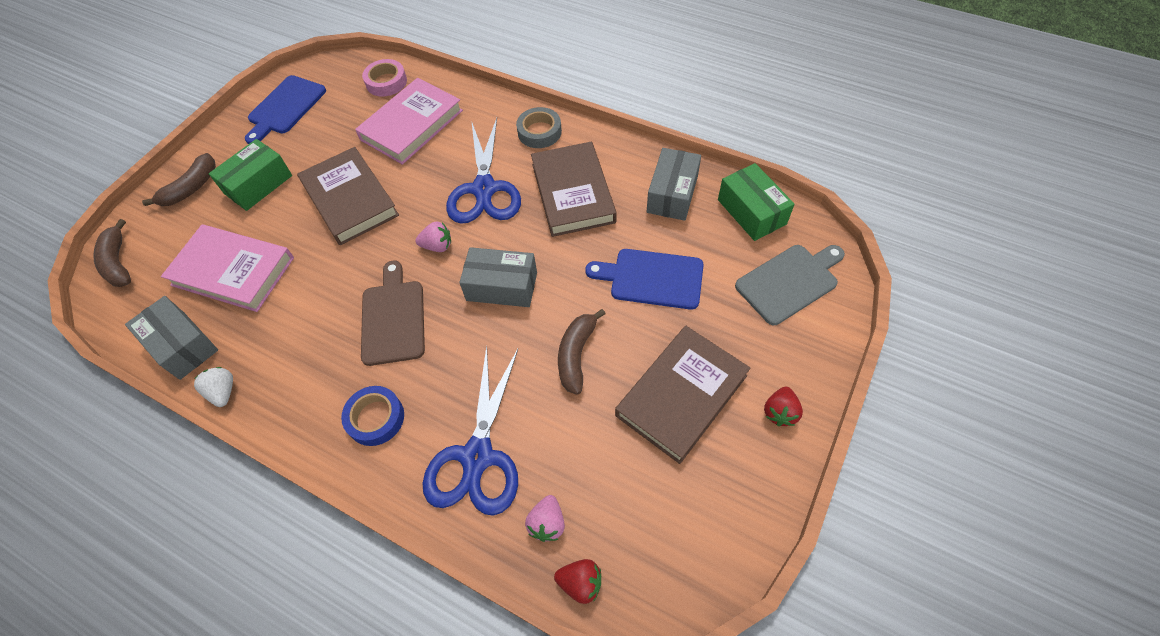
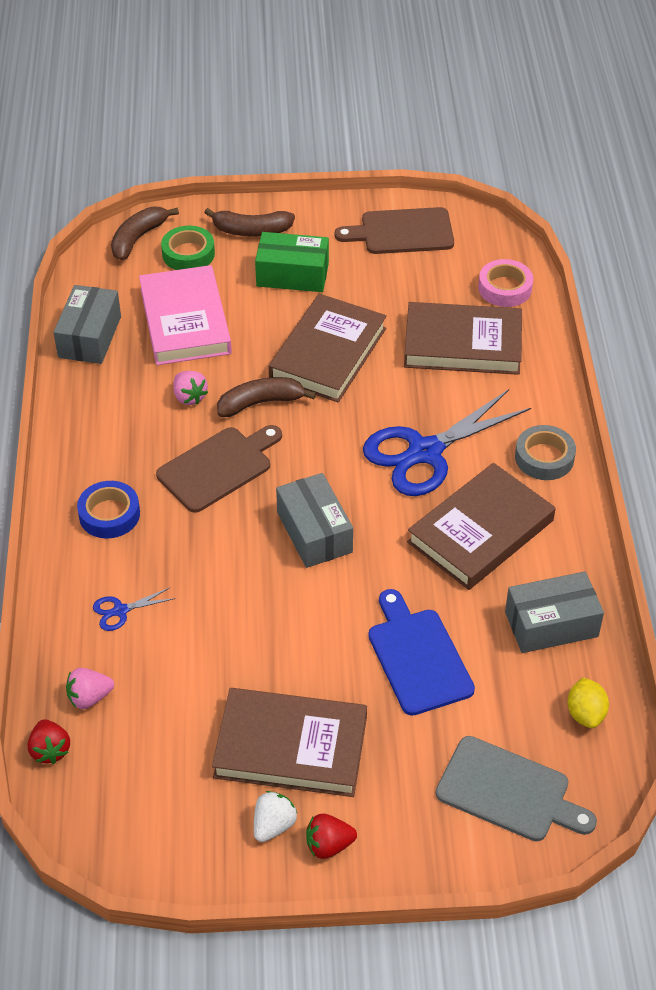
camera: 55 degrees right, 10 degrees down
(170, 237) = (188, 254): none -> green tape
(223, 392) = (66, 393): white strawberry -> white strawberry (273, 825)
(285, 107) = (402, 232): blue cutting board -> brown cutting board
(411, 125) = (462, 344): pink book -> brown book
(437, 246) = (324, 454): pink strawberry -> pink strawberry (189, 397)
(477, 456) = (120, 611): blue scissors -> blue scissors, size x0.42
(576, 355) = (277, 635): brown banana -> brown banana (261, 403)
(751, 212) = (585, 713): green box -> yellow lemon

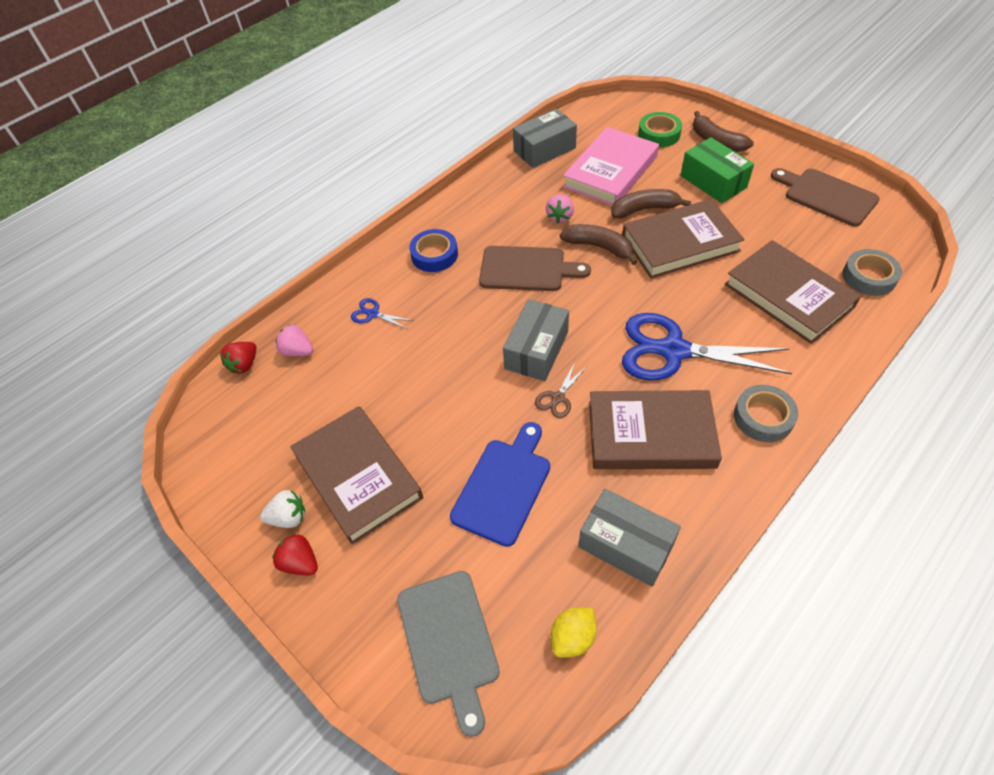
camera: 50 degrees right, 5 degrees up
(138, 238) = (638, 110): brown banana -> brown banana (644, 209)
(378, 558) = (558, 398): none -> brown scissors
(505, 288) = (869, 277): pink tape -> grey tape

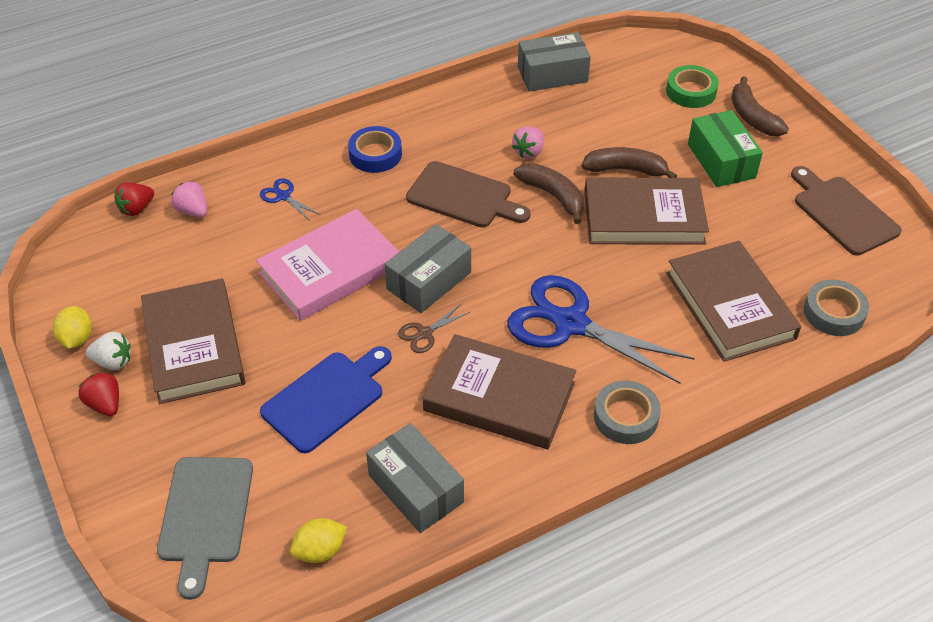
camera: 15 degrees right, 5 degrees down
(243, 506) = (77, 338): none -> yellow lemon
(610, 171) = (612, 118): pink book -> pink book (330, 270)

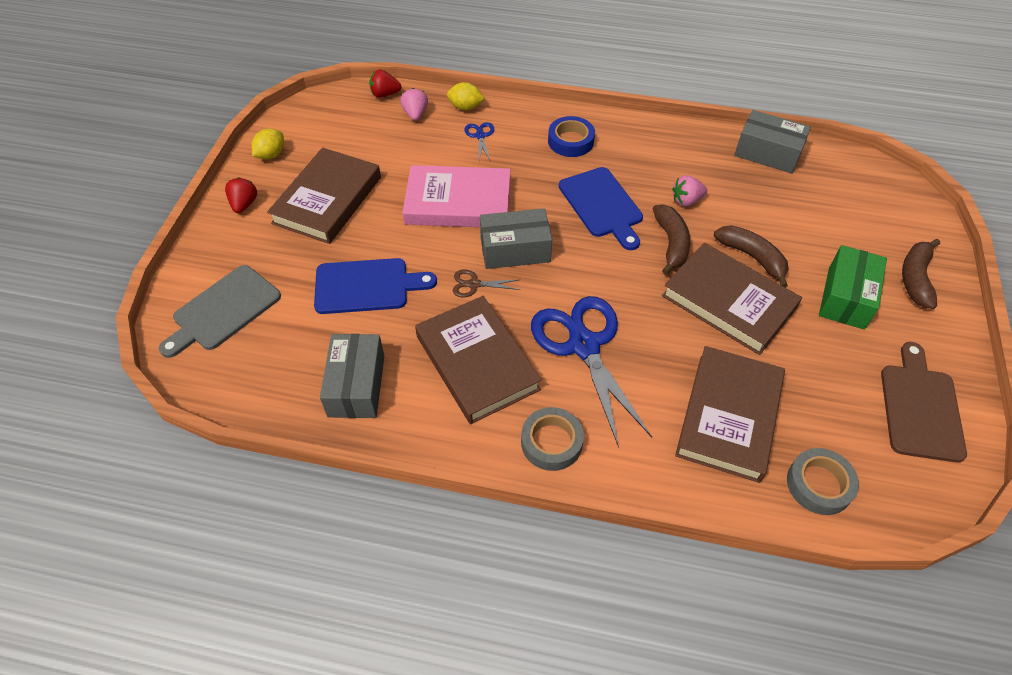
camera: 40 degrees right, 5 degrees up
(113, 362) = (275, 181): white strawberry -> none
(320, 551) = (259, 382): yellow lemon -> yellow lemon (465, 107)
(463, 196) = (602, 205): brown cutting board -> blue cutting board
(691, 91) = (878, 227): green tape -> none

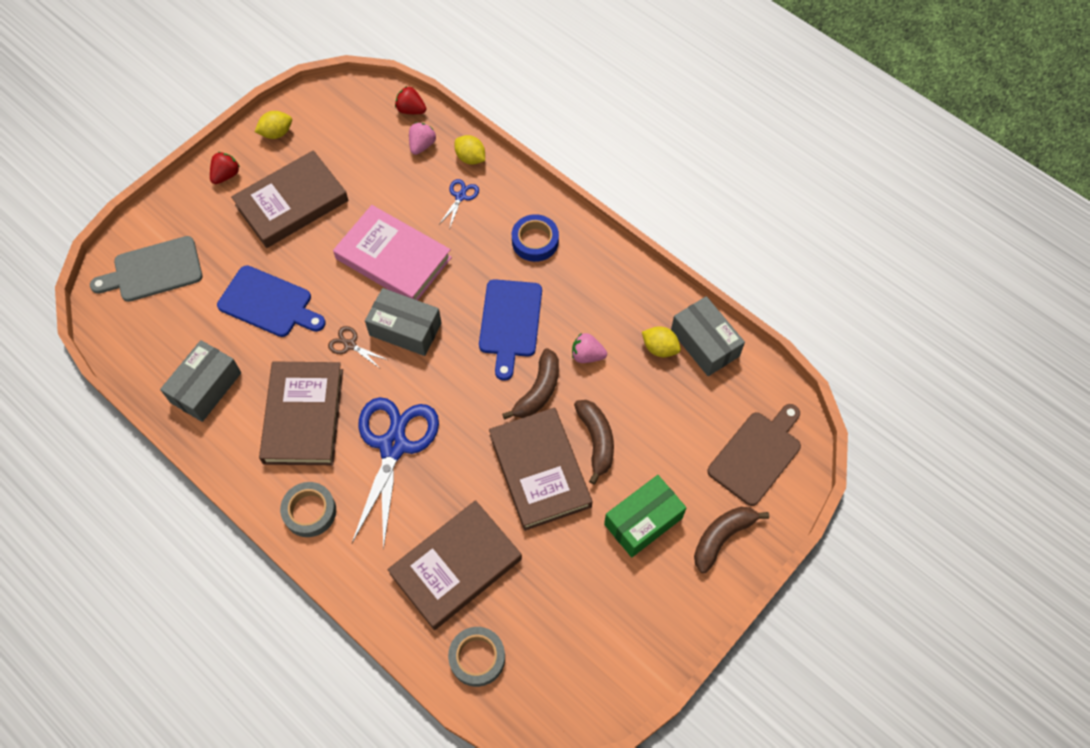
camera: 30 degrees right, 10 degrees up
(737, 171) = (660, 348): none -> yellow lemon
(920, 407) = (613, 647): brown cutting board -> brown cutting board (756, 455)

